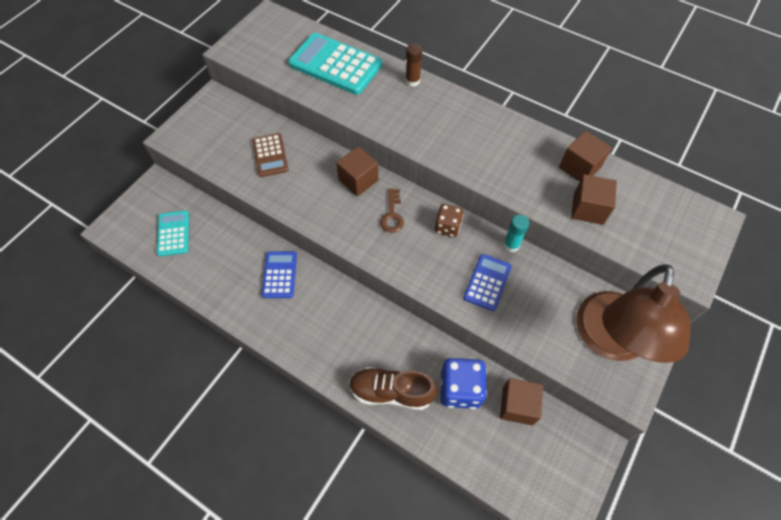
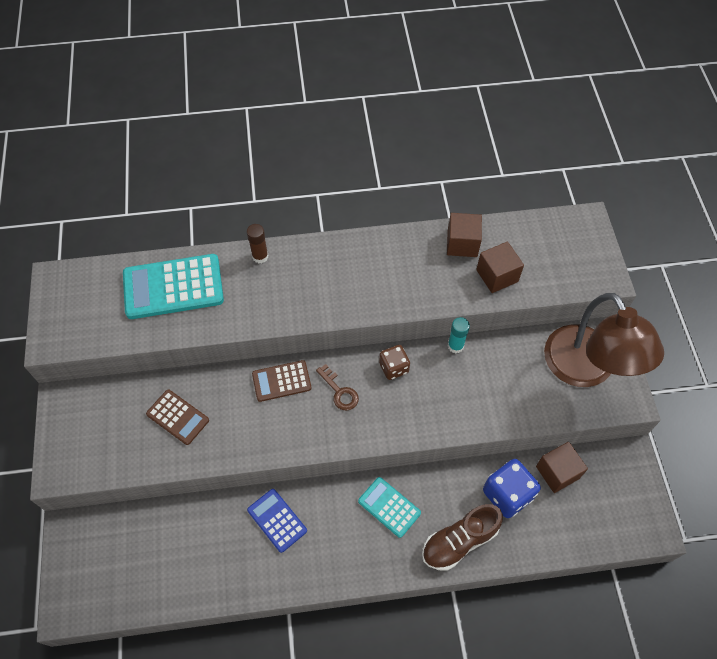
camera: 40 degrees left, 0 degrees up
(173, 233) = (137, 563): turquoise calculator -> turquoise calculator (389, 507)
(358, 180) = (281, 381): brown cube -> brown calculator
(487, 282) = (464, 392): blue calculator -> none

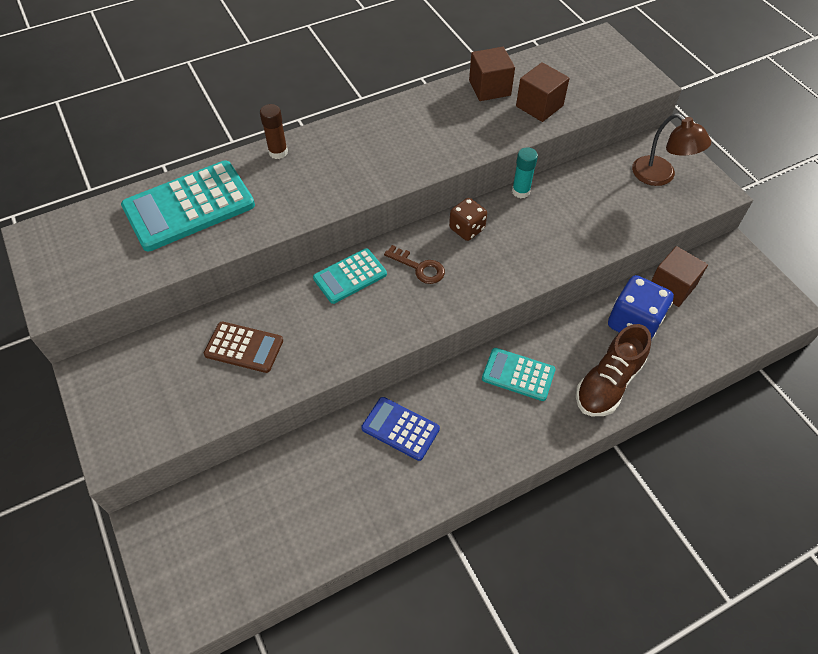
camera: 20 degrees left, 5 degrees down
(281, 381) = (350, 276): brown calculator -> turquoise calculator
(586, 370) = (660, 176): brown lamp -> brown lamp, size x0.55

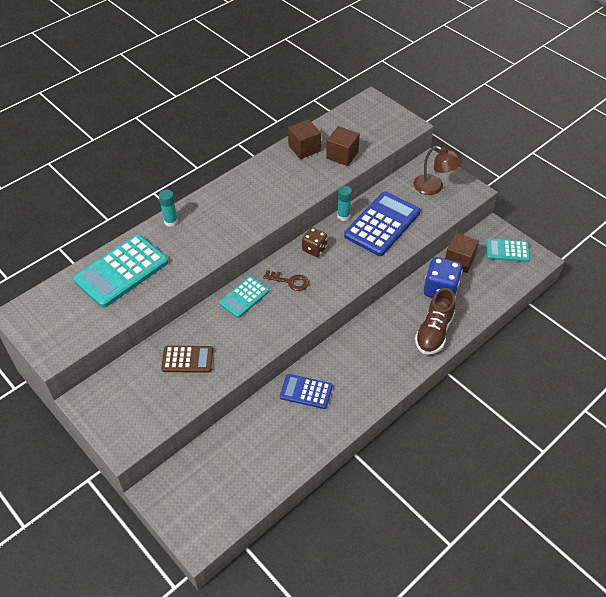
camera: 15 degrees left, 5 degrees down
(278, 152) = (171, 221): brown glue stick -> turquoise glue stick
(518, 375) = (374, 339): turquoise calculator -> turquoise calculator (507, 251)
(572, 213) = (382, 224): none -> blue calculator

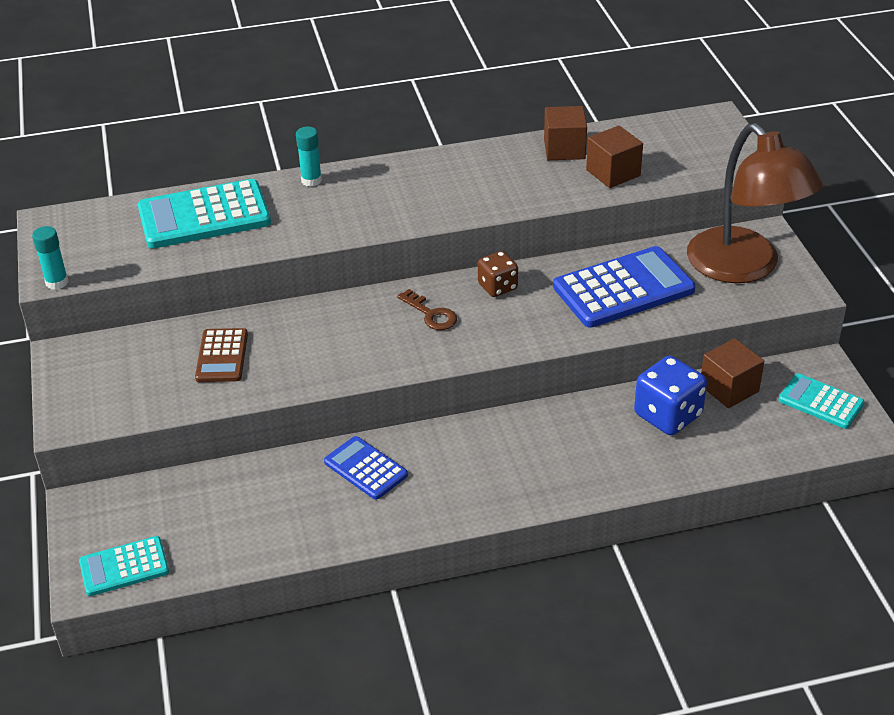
camera: 30 degrees right, 10 degrees down
(187, 359) = (222, 356): brown calculator -> brown calculator turned 60 degrees clockwise
(244, 297) = (354, 311): turquoise calculator -> turquoise calculator (124, 567)
(343, 216) = (573, 260): turquoise glue stick -> turquoise glue stick (57, 282)
(434, 187) = (744, 267): brown lamp -> brown lamp, size x1.81
(434, 332) = (613, 466): brown shoe -> none

